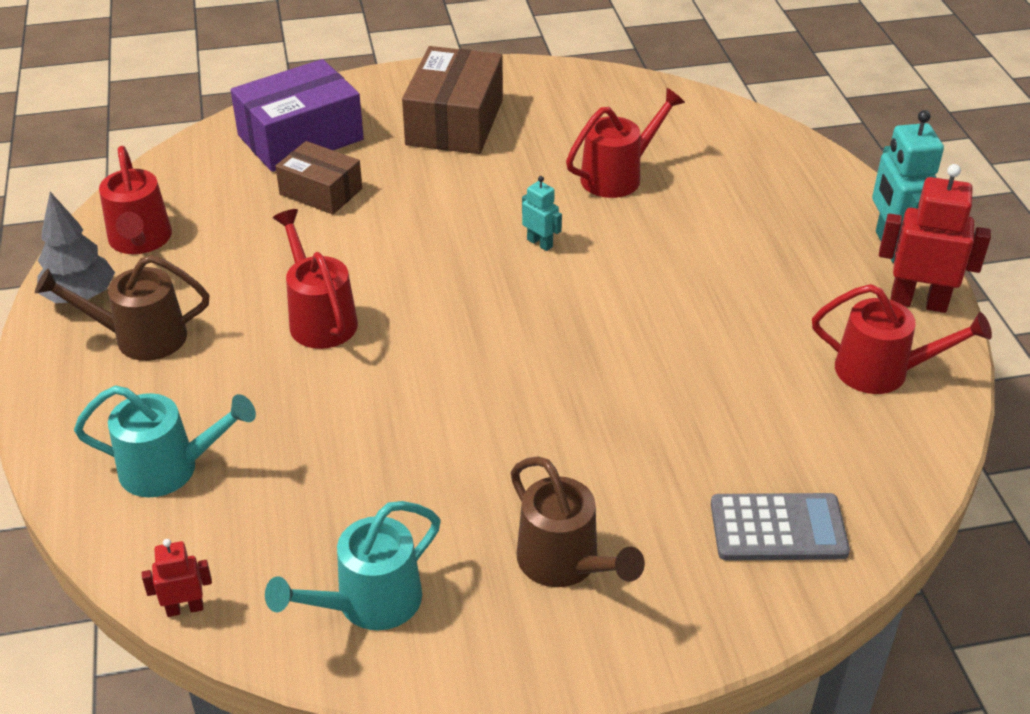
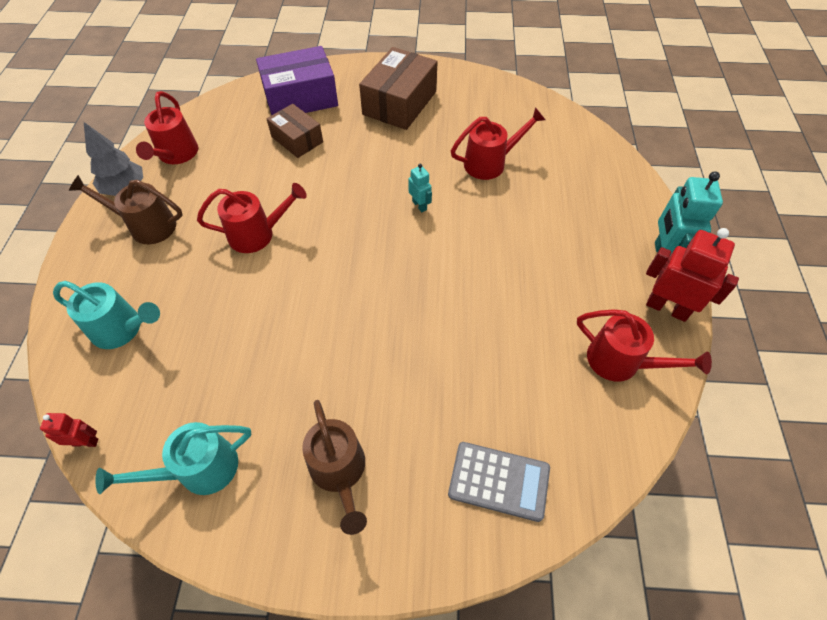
camera: 15 degrees right, 15 degrees up
(319, 318) = (258, 234): red watering can -> red watering can turned 90 degrees clockwise

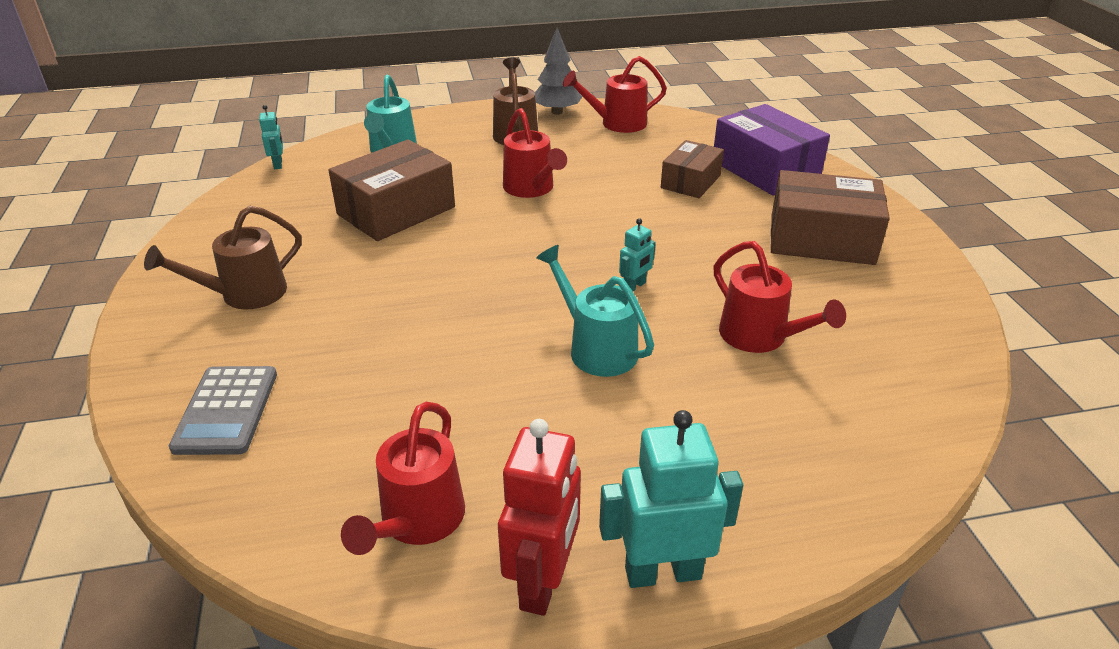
camera: 75 degrees right, 20 degrees down
(85, 442) = (278, 164): red robot -> turquoise robot
(198, 470) = (250, 219): turquoise watering can -> turquoise watering can (595, 348)
(246, 337) = (396, 210): none -> brown box

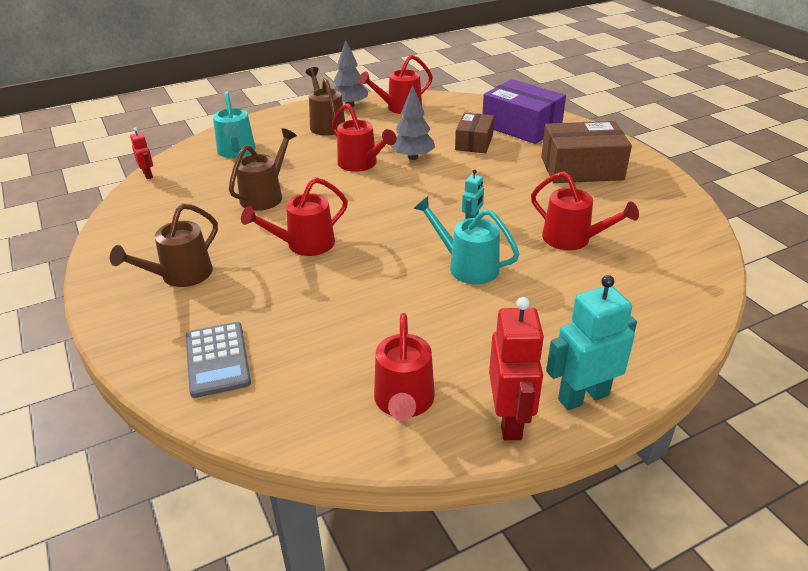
camera: 15 degrees left, 0 degrees up
(278, 164) = (148, 175): turquoise robot -> red robot
(396, 210) = (265, 195): brown box -> brown watering can
(407, 282) = (304, 245): none -> red watering can
(601, 189) = (413, 157): none -> grey tree

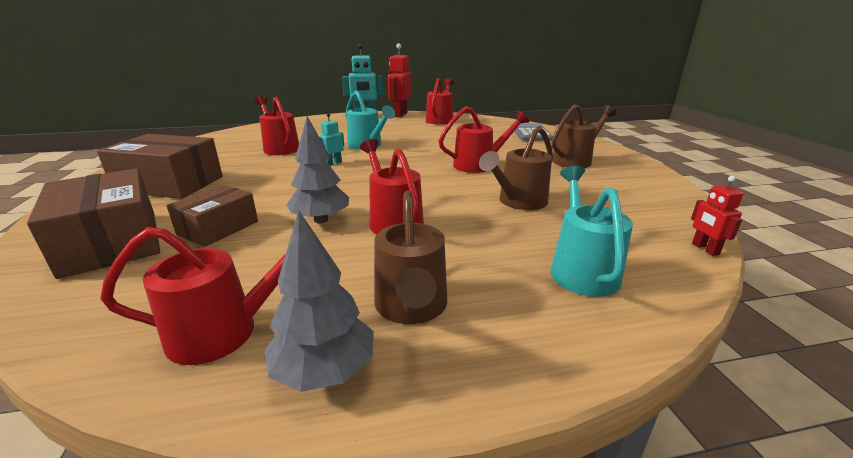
camera: 165 degrees left, 10 degrees down
(521, 126) = (111, 242): purple box -> brown box

